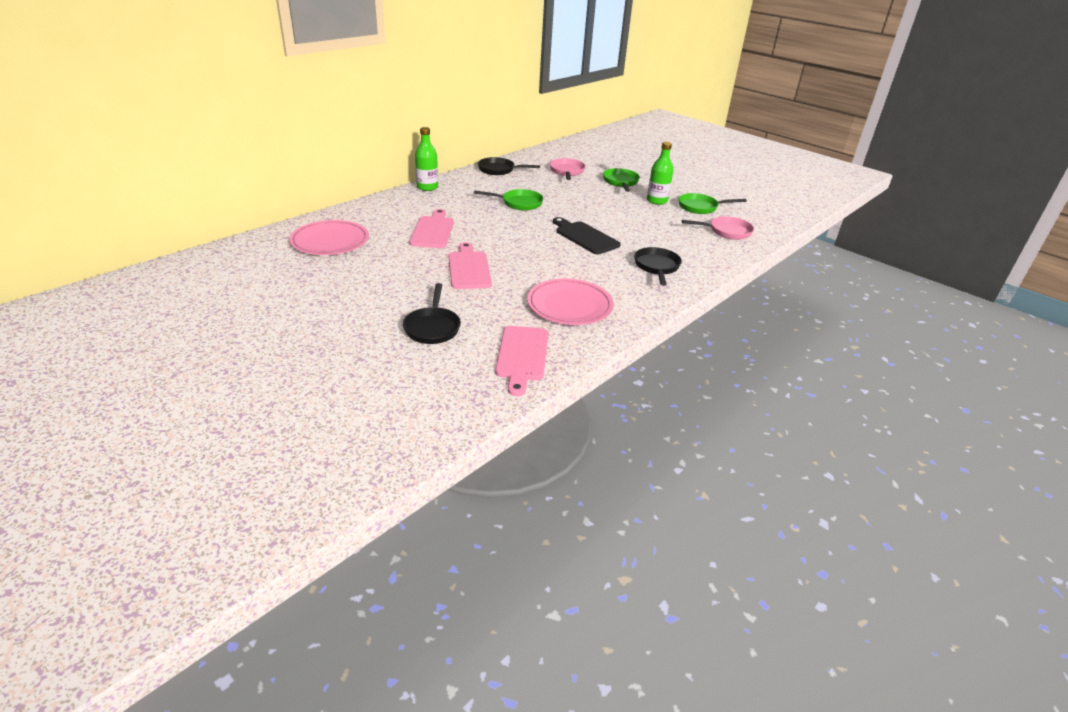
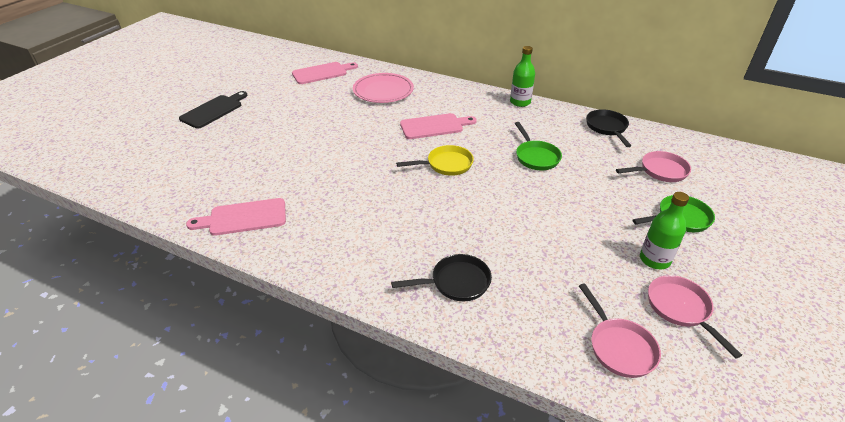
camera: 75 degrees right, 5 degrees up
(432, 327) = (274, 165): black pan -> none
(469, 268) = (377, 159): pink cutting board -> pink cutting board (322, 73)
(503, 239) = (446, 165): none -> yellow pan
(569, 305) = (337, 229): pink plate -> none
(585, 237) = (492, 215): black cutting board -> black cutting board (214, 110)
(700, 207) = (680, 309): green pan -> pink pan

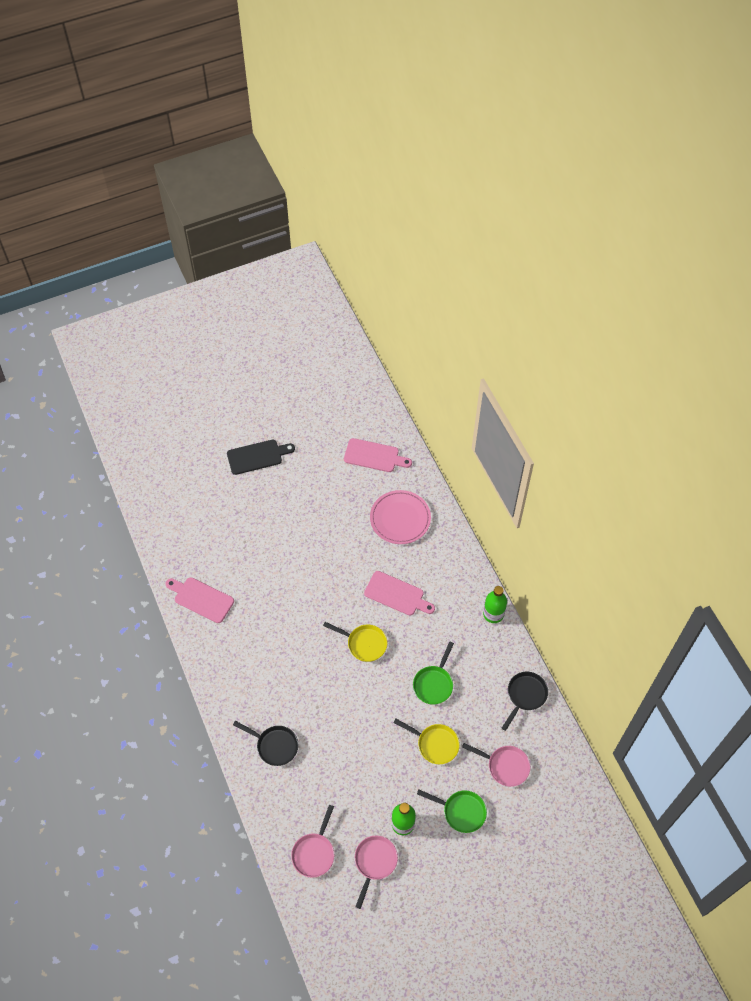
camera: 40 degrees right, 20 degrees up
(592, 190) = (435, 744): none -> yellow pan

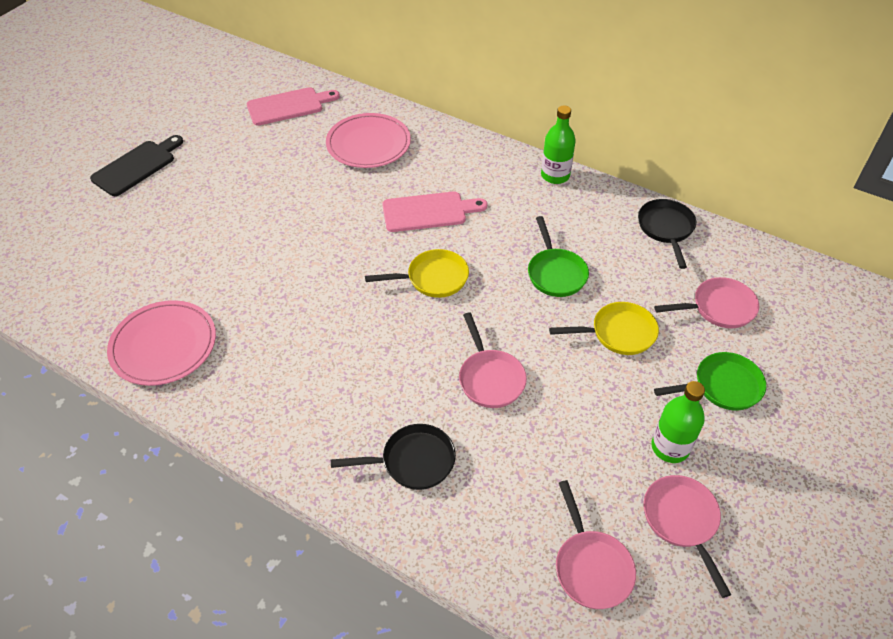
camera: 35 degrees left, 10 degrees down
(201, 599) = (164, 345): pink cutting board -> pink plate
(346, 725) = (490, 378): none -> pink pan

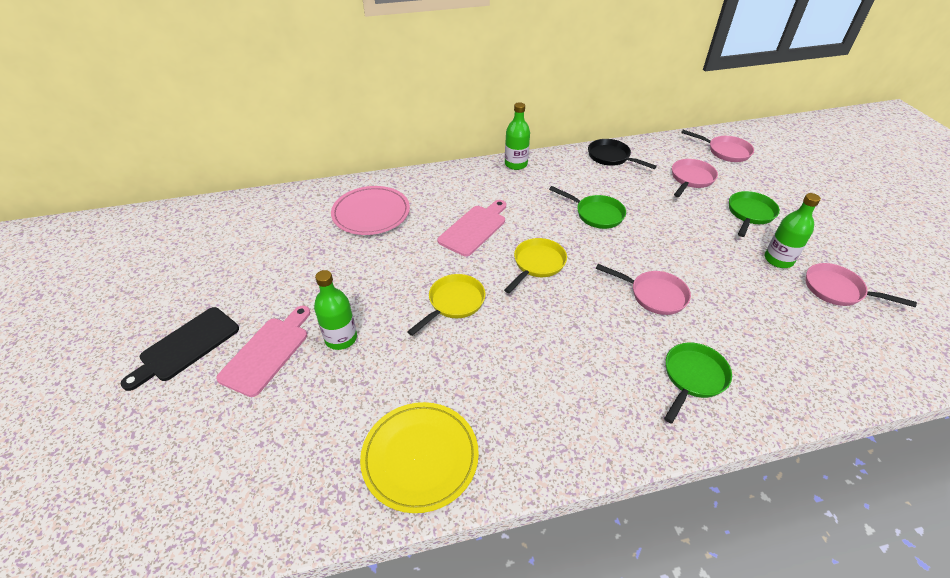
camera: 45 degrees left, 5 degrees down
(137, 166) = (186, 346): black cutting board -> black cutting board turned 135 degrees counterclockwise
(164, 345) = (420, 457): pink plate -> yellow plate
(222, 229) = (341, 338): none -> green bottle
(288, 106) = (269, 224): pink cutting board -> pink cutting board (267, 352)
(413, 461) = (693, 377): black pan -> green pan
(591, 567) = (847, 349): pink pan -> pink pan (725, 151)
(618, 333) = (672, 222): yellow pan -> yellow pan (454, 303)

